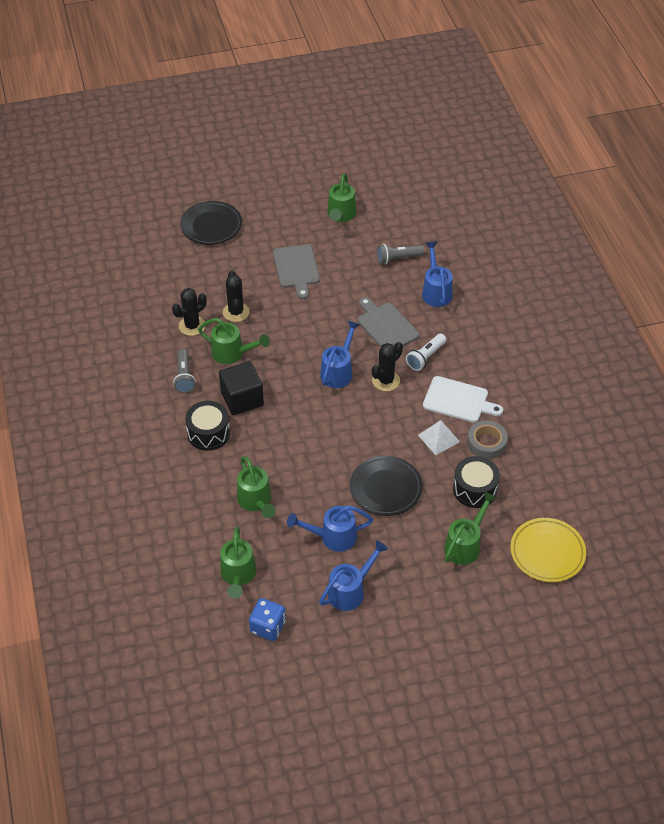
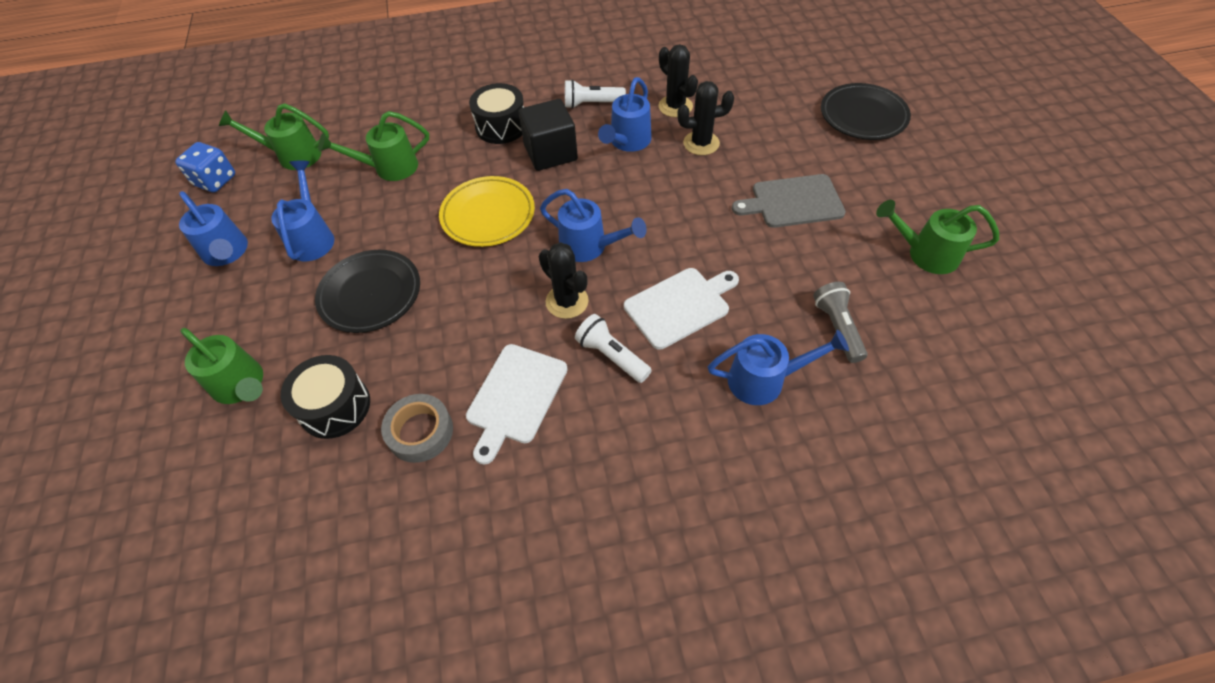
camera: 95 degrees right, 5 degrees up
(184, 376) = (591, 104): grey flashlight -> white flashlight
(232, 353) = (628, 142): green watering can -> blue watering can
(386, 326) = (680, 306): grey cutting board -> white cutting board
(438, 438) = (444, 364): white pyramid -> none
(547, 552) = (181, 503): yellow plate -> yellow plate (488, 215)

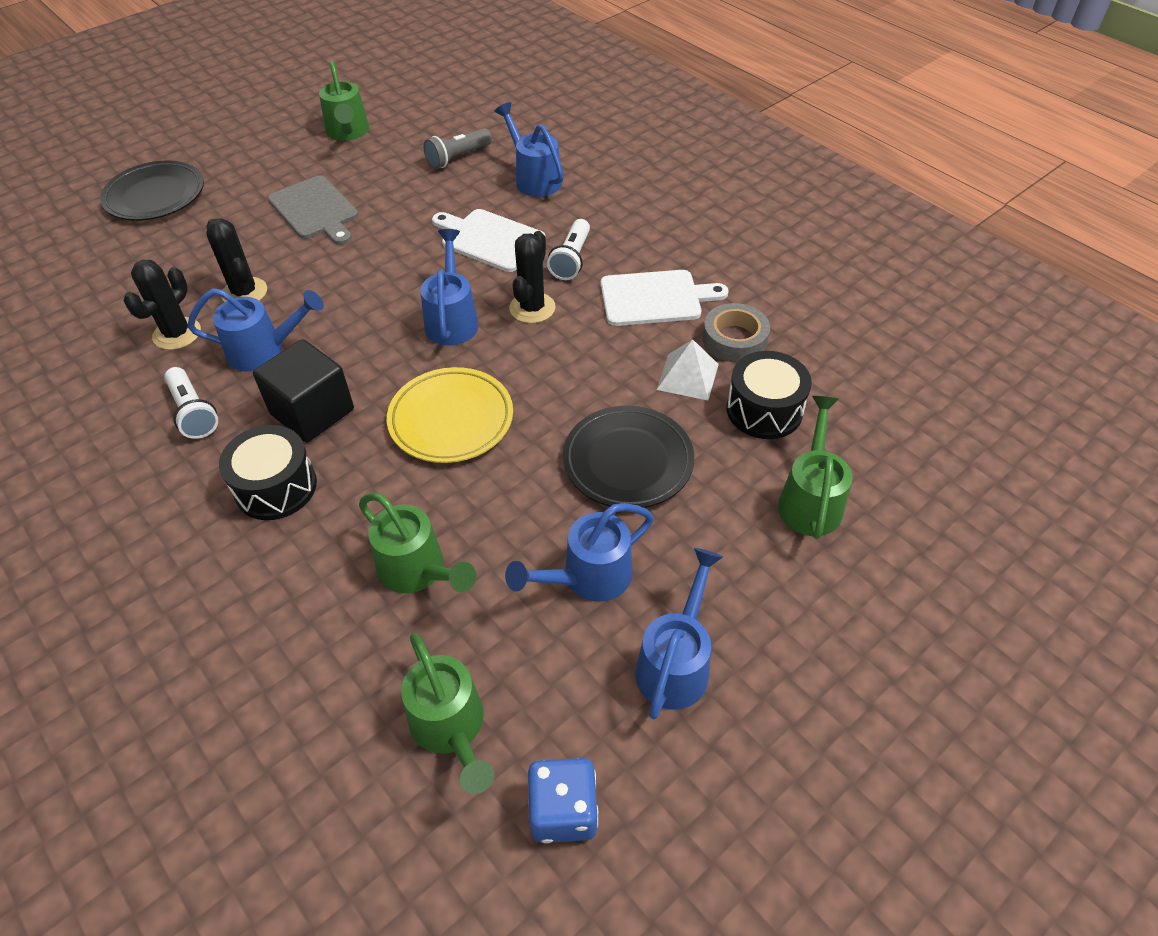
camera: 120 degrees left, 5 degrees down
(411, 372) = (687, 376): none -> white pyramid

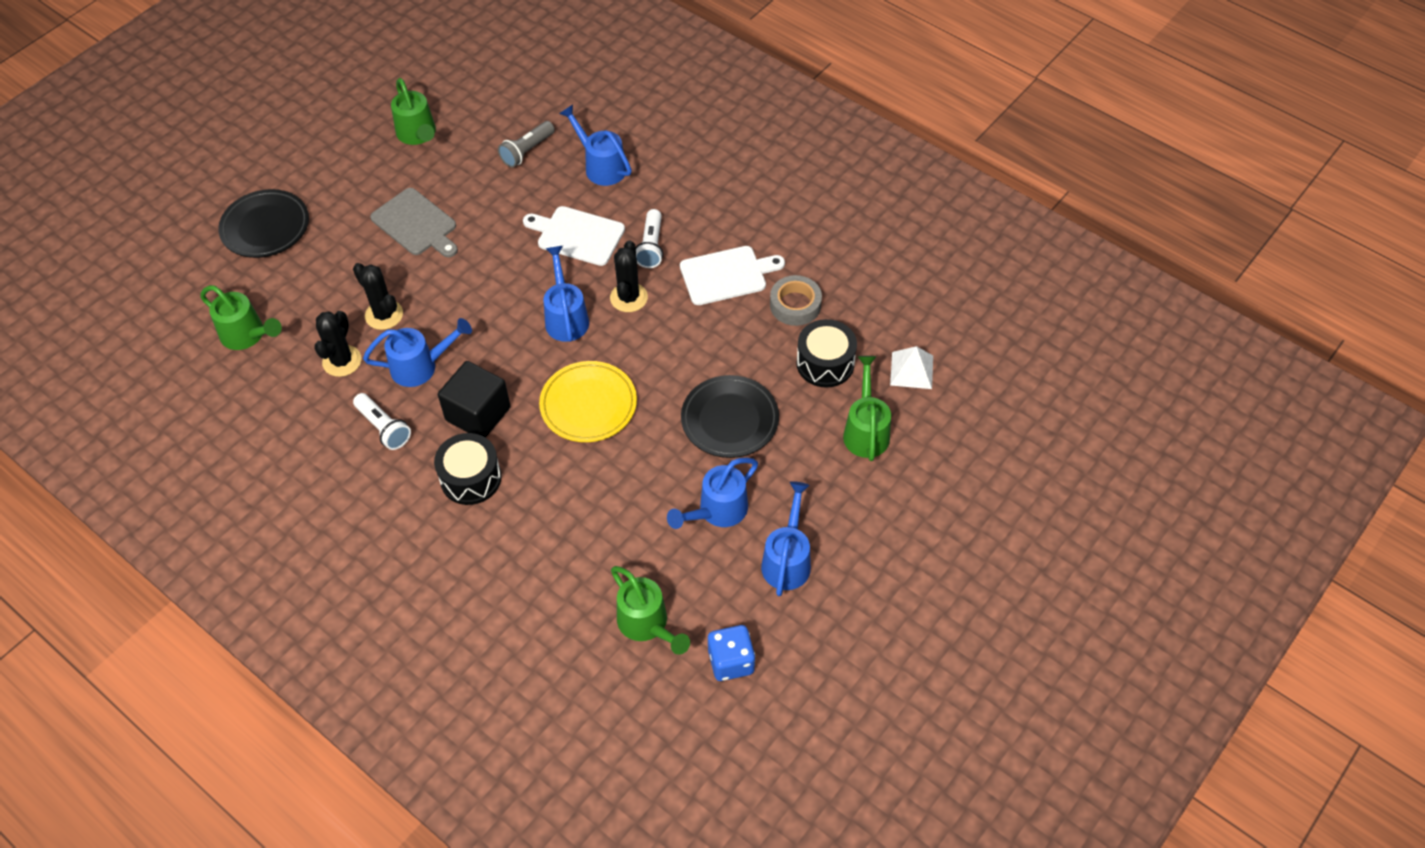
camera: 10 degrees left, 5 degrees up
(417, 571) = (595, 525): green watering can -> green watering can (247, 335)
(687, 376) = (763, 343): white pyramid -> white pyramid (911, 370)

